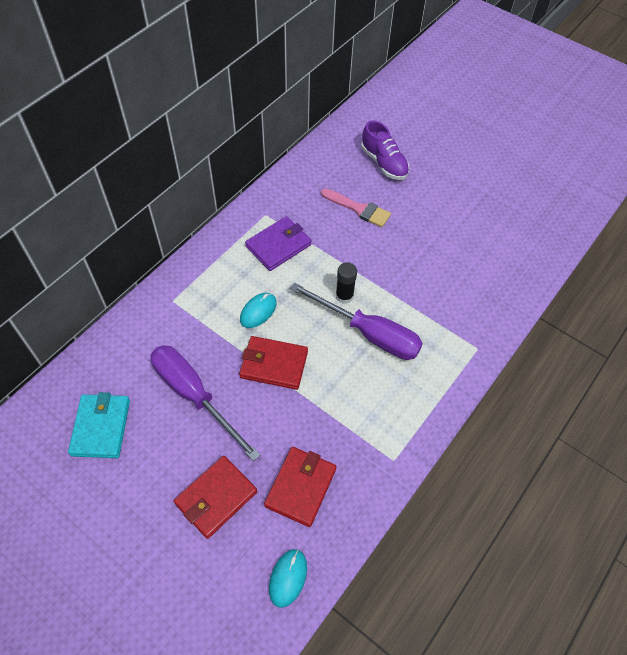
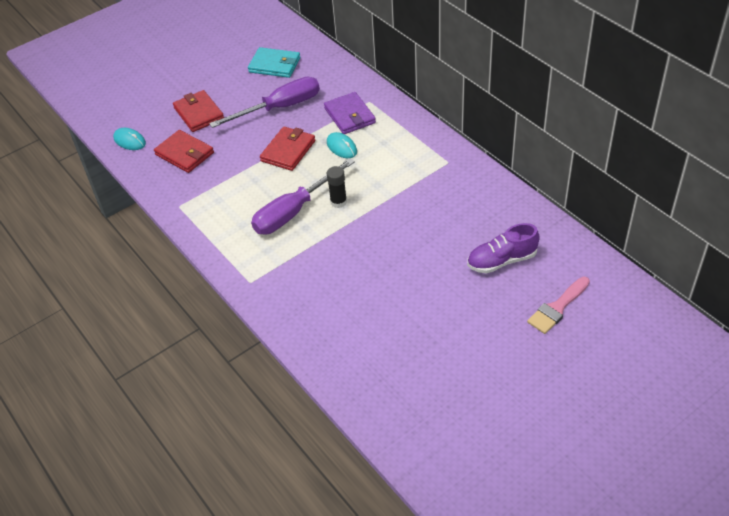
camera: 110 degrees right, 10 degrees down
(278, 246) = (408, 166): purple wallet -> purple wallet (349, 115)
(359, 209) = (439, 229): pink brush -> pink brush (557, 308)

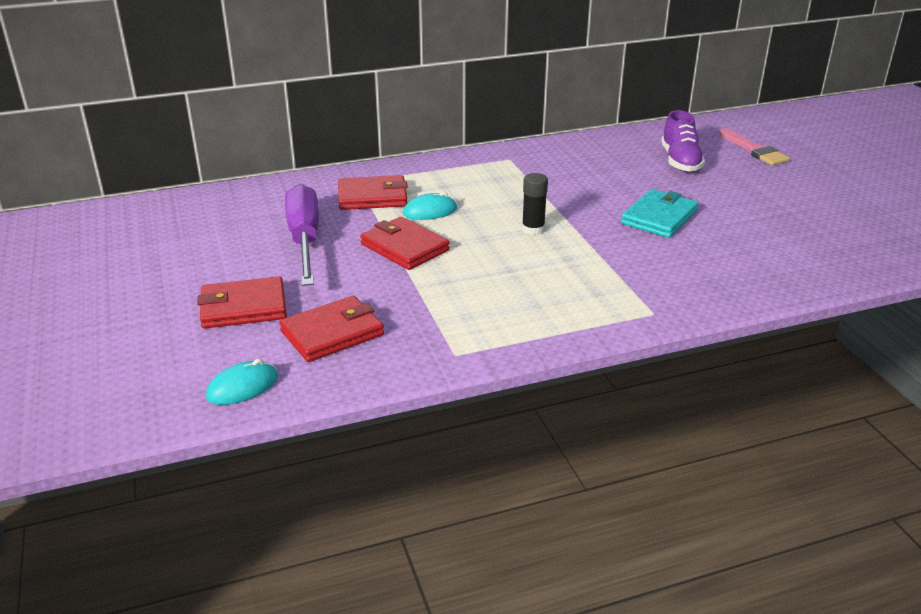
camera: 75 degrees left, 15 degrees down
(274, 65) = (201, 230): turquoise wallet -> turquoise wallet (659, 217)
(294, 211) = (531, 261): purple screwdriver -> none
(349, 115) = (372, 197): purple wallet -> red wallet

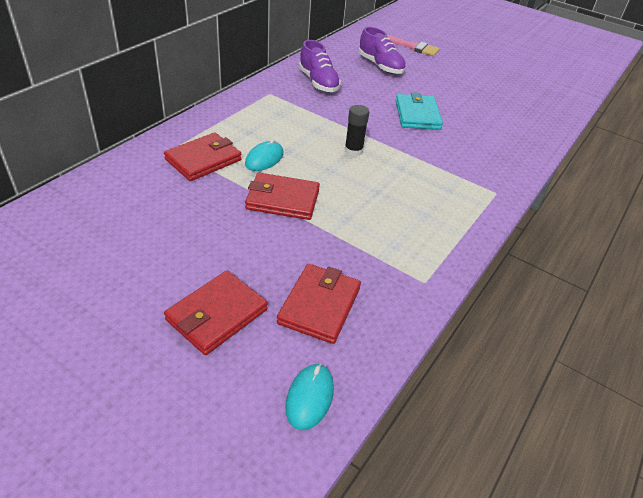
camera: 40 degrees left, 10 degrees up
(305, 240) = (193, 223): purple screwdriver -> none
(578, 161) = (318, 82): none -> purple shoe

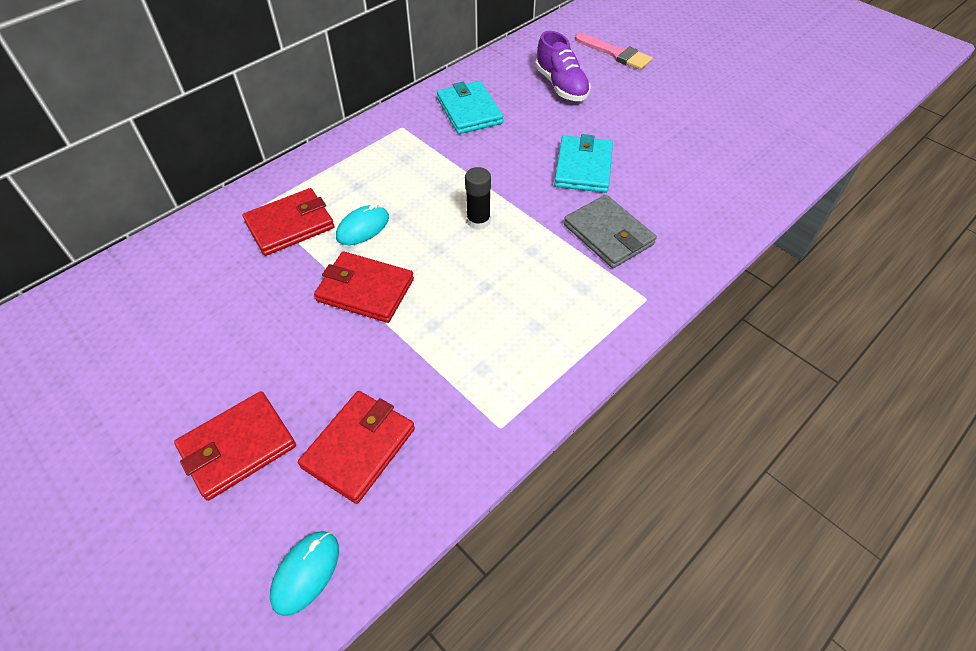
camera: 15 degrees right, 10 degrees up
(318, 82) = (469, 111): purple shoe -> turquoise wallet
(452, 155) = (608, 234): none -> grey wallet

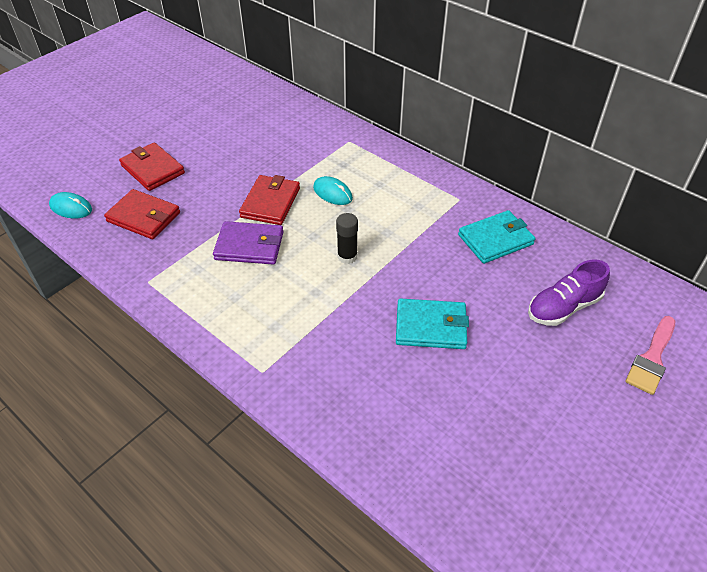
camera: 85 degrees right, 5 degrees down
(290, 225) = (331, 158): red wallet -> none
(446, 312) = (249, 246): none -> purple wallet
(608, 234) = (339, 345): grey wallet -> none

